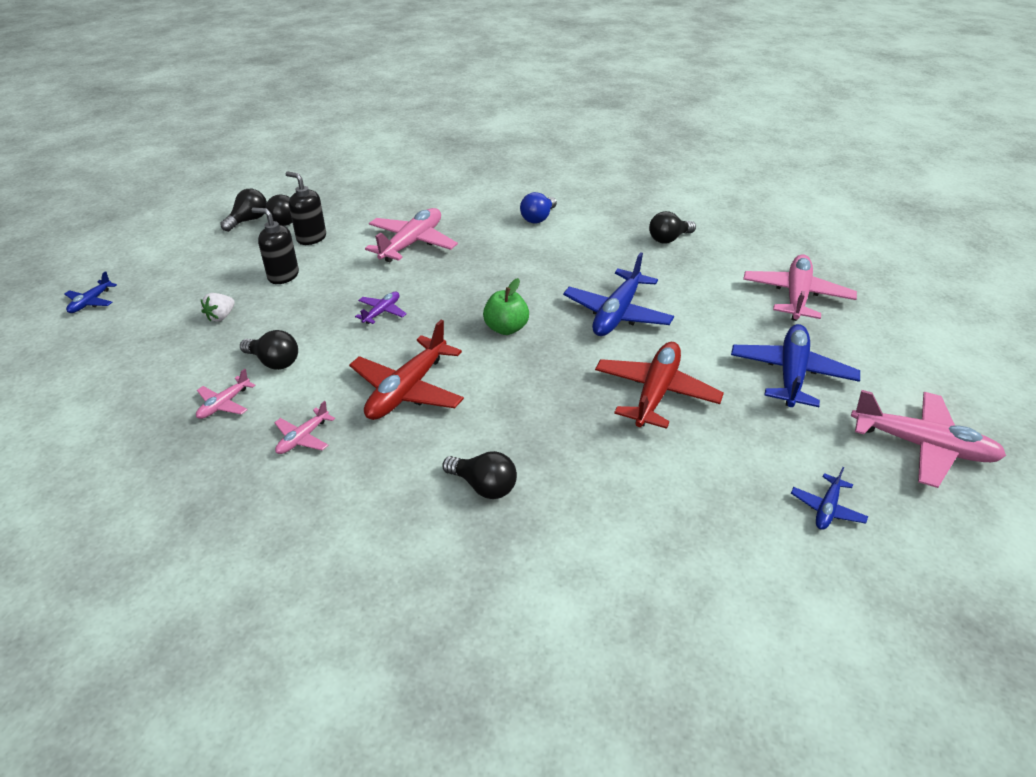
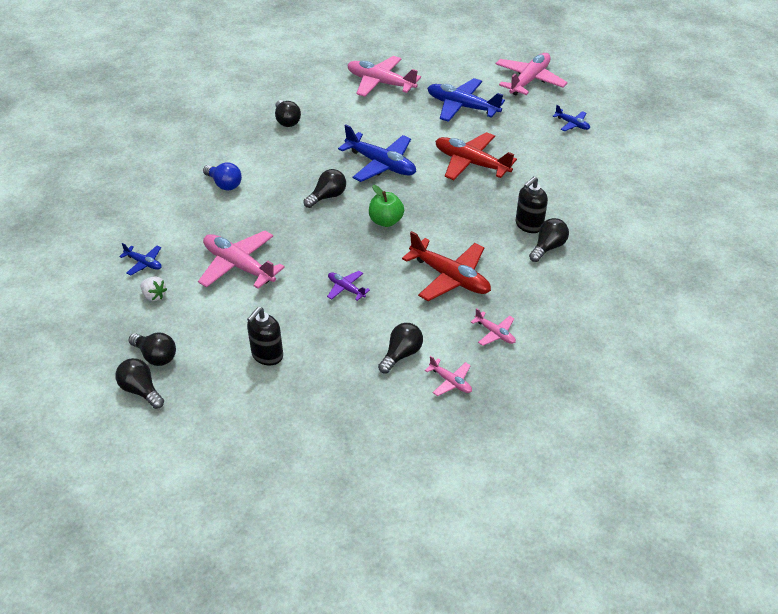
camera: 80 degrees left, 5 degrees up
(91, 302) = (270, 506): blue plane -> blue plane (144, 263)
(221, 316) = (325, 396): white strawberry -> white strawberry (154, 295)
(311, 238) = (201, 337): black soap dispenser -> black soap dispenser (528, 225)
(539, 282) = (327, 196): none -> black light bulb

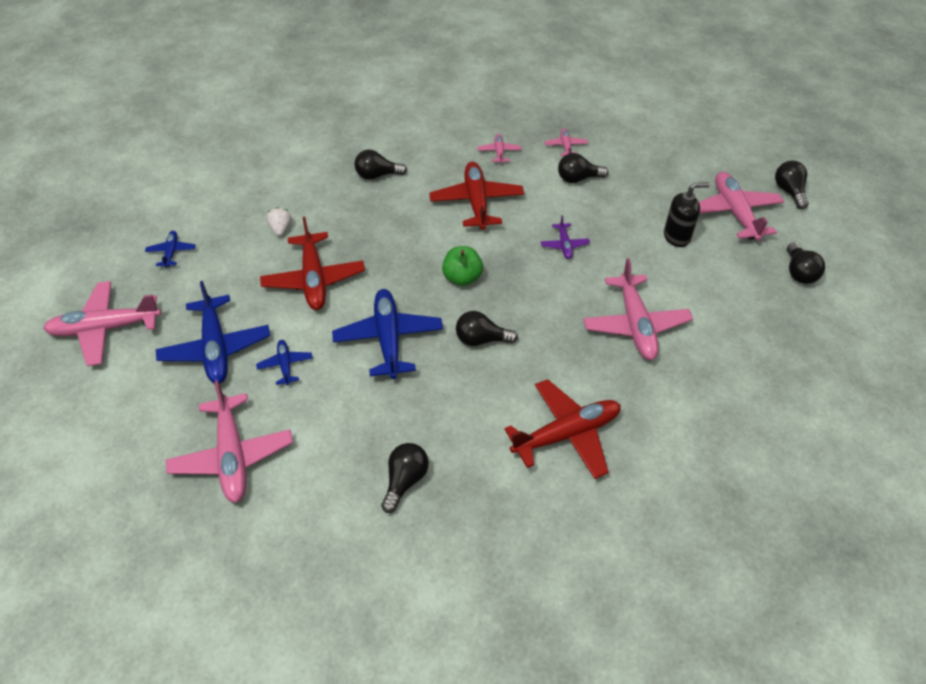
camera: 135 degrees left, 5 degrees up
(144, 263) = (726, 391): blue plane -> blue plane (285, 365)
(154, 295) = (737, 348): white strawberry -> white strawberry (281, 229)
(156, 356) = (770, 291): black light bulb -> black light bulb (789, 191)
(224, 184) = (566, 434): blue light bulb -> red plane
(236, 416) = (734, 213): none -> pink plane
(528, 225) = (362, 198): black soap dispenser -> none

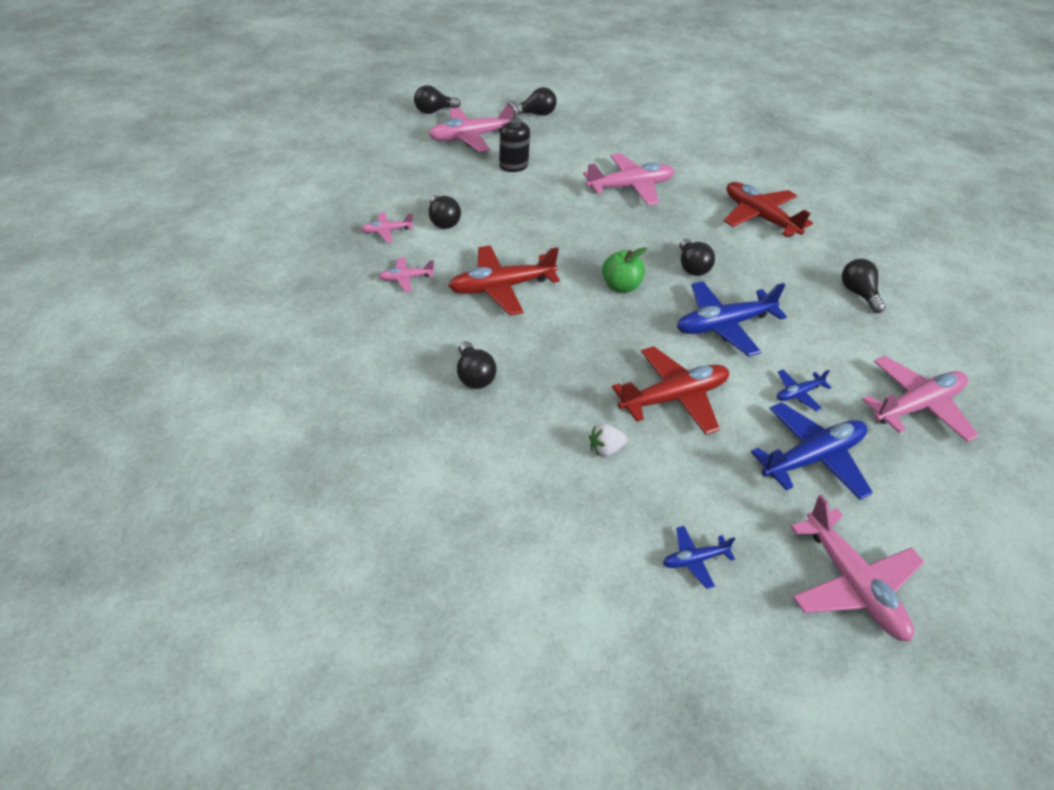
camera: 105 degrees left, 5 degrees down
(405, 480) = (858, 294): black light bulb -> black light bulb turned 60 degrees clockwise
(564, 245) = (548, 226): purple plane -> none

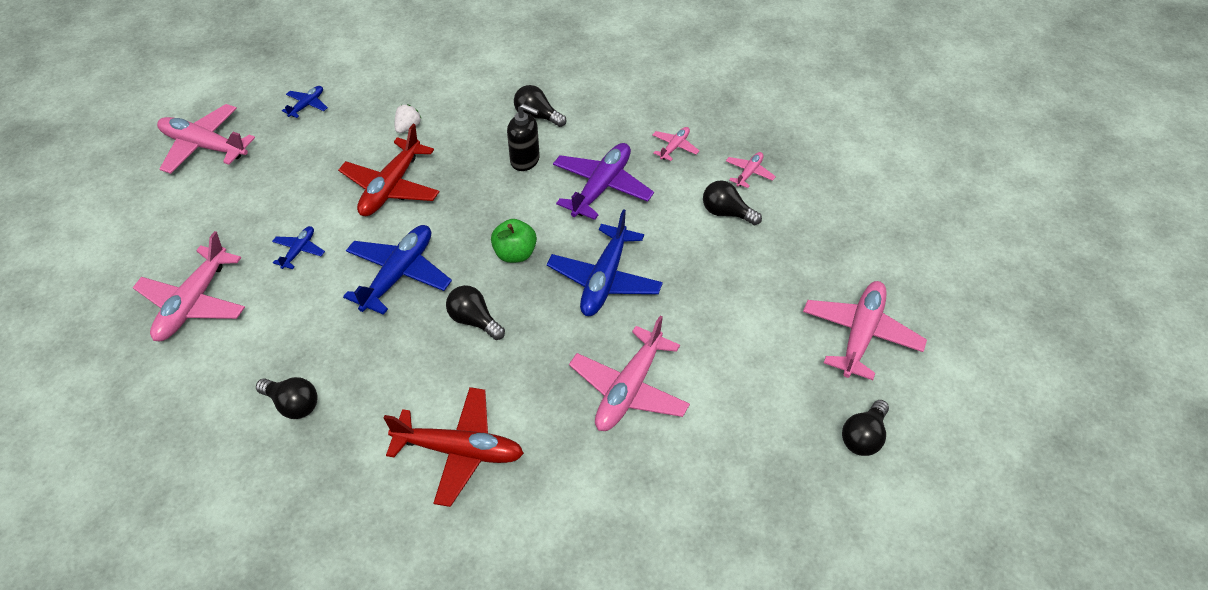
camera: 140 degrees right, 5 degrees up
(434, 111) = (953, 345): black light bulb -> none
(501, 287) = (601, 187): red plane -> purple plane
(513, 166) = (767, 326): black soap dispenser -> black soap dispenser (525, 160)
(812, 458) = (263, 206): blue plane -> blue plane (605, 280)

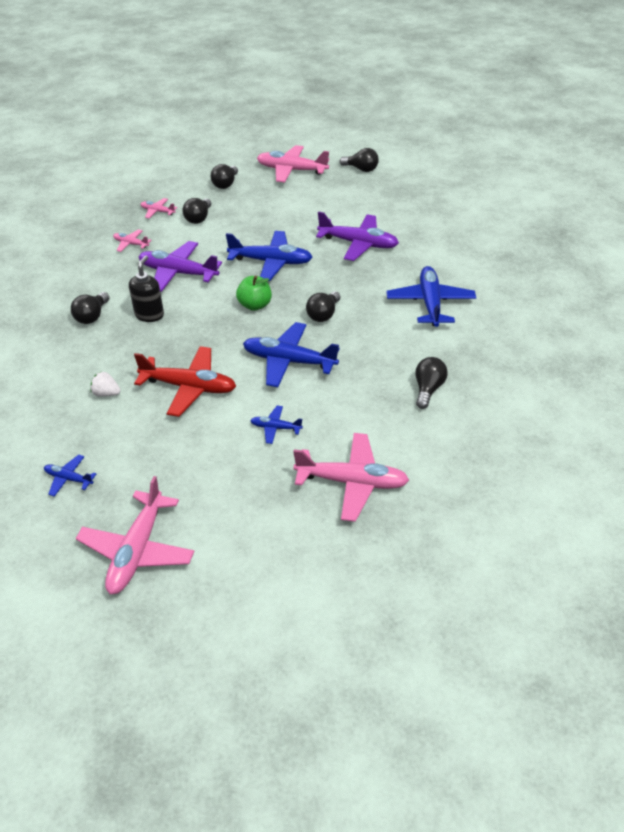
camera: 100 degrees left, 5 degrees down
(459, 451) = (430, 303): red plane -> blue plane
(629, 389) = (358, 244): pink plane -> purple plane
(819, 248) = (225, 184): none -> black light bulb

